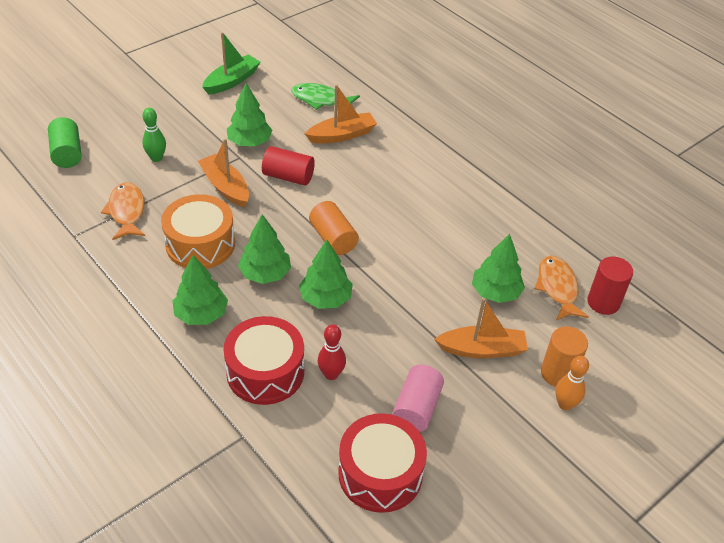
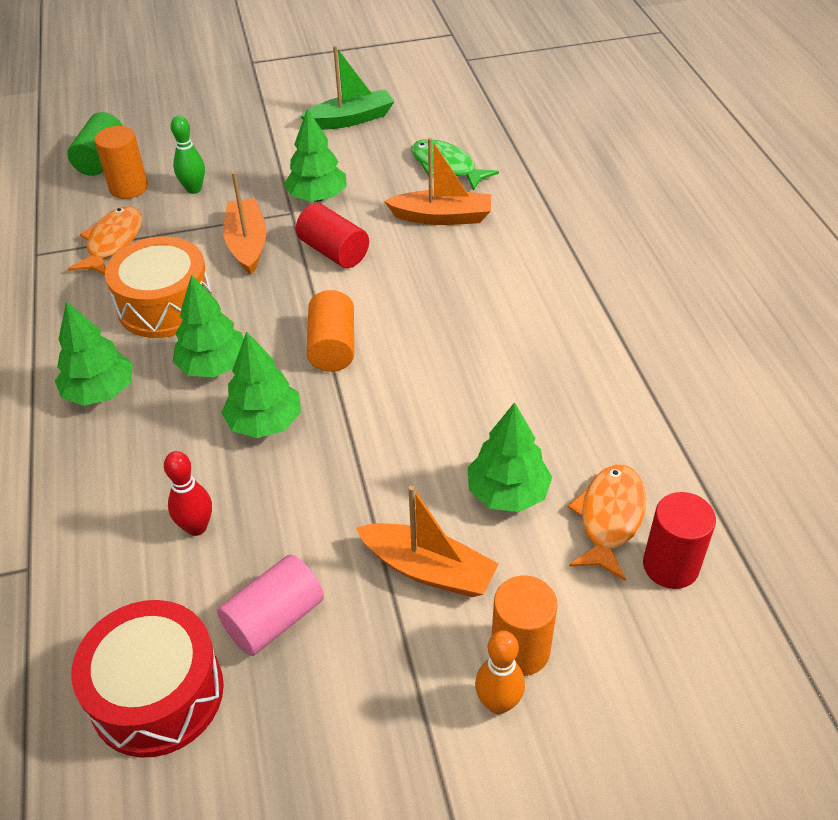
camera: 30 degrees right, 0 degrees up
(106, 169) = (128, 188): none -> orange cylinder
(265, 372) = (118, 493): red drum -> none

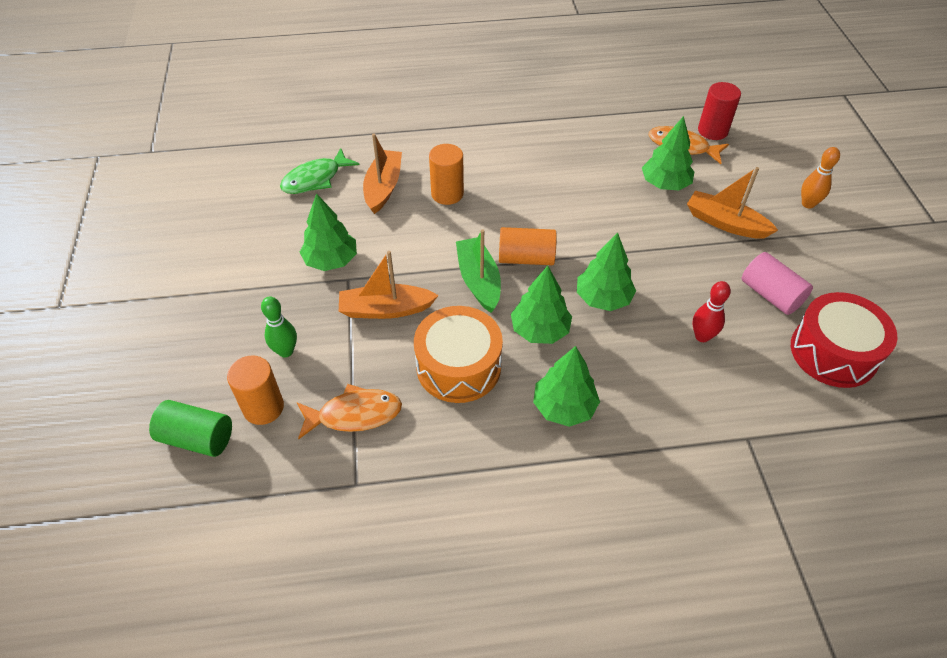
camera: 85 degrees left, 5 degrees up
(113, 242) = (355, 414): orange fish -> orange fish turned 150 degrees clockwise
(334, 252) = (411, 253): red cylinder -> none
(351, 119) = (214, 233): green boat -> green boat (479, 280)
(428, 569) = (725, 223): orange boat -> orange boat turned 90 degrees counterclockwise
(520, 650) = (774, 192): orange cylinder -> orange cylinder (447, 194)

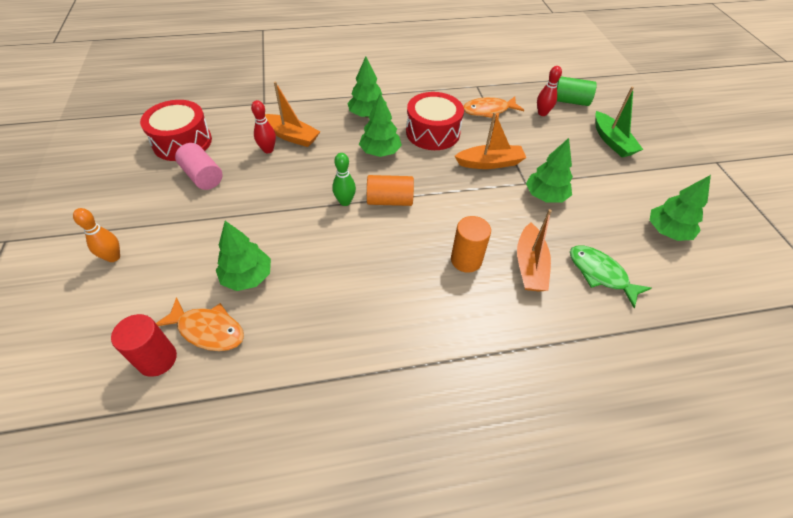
camera: 175 degrees right, 0 degrees up
(263, 407) = (542, 113): orange cylinder -> red bowling pin
(286, 351) = (545, 139): green bowling pin -> green bowling pin (345, 202)
(315, 179) = (600, 274): green fish -> green fish turned 90 degrees counterclockwise
(458, 366) = (432, 132): orange drum -> red drum
(479, 280) = (426, 183): green boat -> green boat (612, 141)
(603, 298) = (332, 172): green tree -> green tree (667, 231)
(725, 223) = (207, 235): orange boat -> orange boat (291, 136)

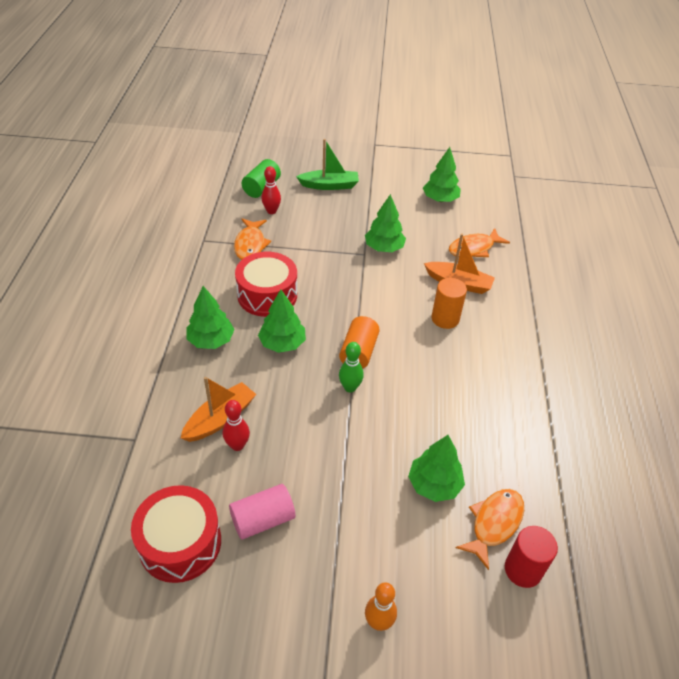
camera: 75 degrees left, 5 degrees down
(490, 163) = (330, 268): orange boat -> none
(600, 274) = (474, 248): green fish -> orange fish

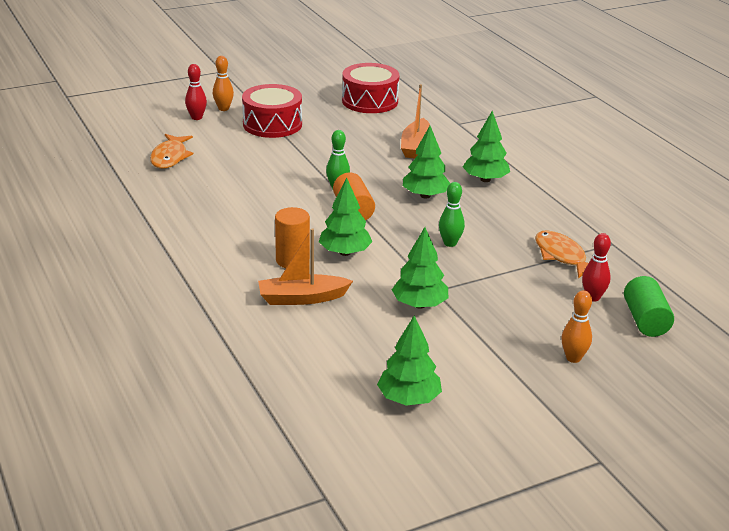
camera: 150 degrees right, 15 degrees down
(237, 445) = (386, 139): red bowling pin -> red bowling pin (196, 117)
(263, 520) = (331, 119): pink cylinder -> none
(267, 295) = (484, 222): red drum -> red drum (272, 124)
(314, 286) = (450, 243): none -> green bowling pin
(329, 185) = (573, 358): green boat -> orange bowling pin
(434, 485) = (226, 161): green tree -> green tree (345, 252)
(474, 248) = (311, 344): orange fish -> none
(523, 570) = (140, 146): red cylinder -> none

